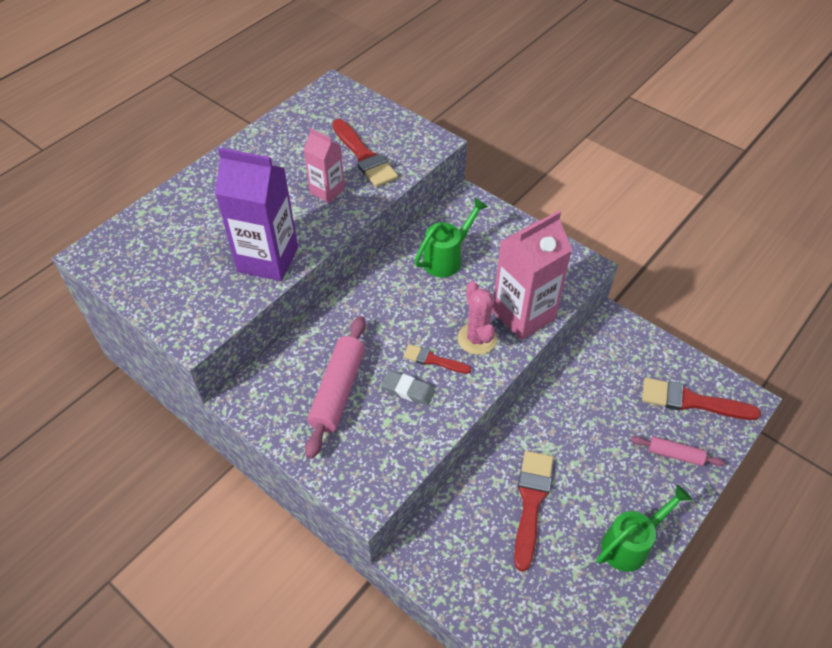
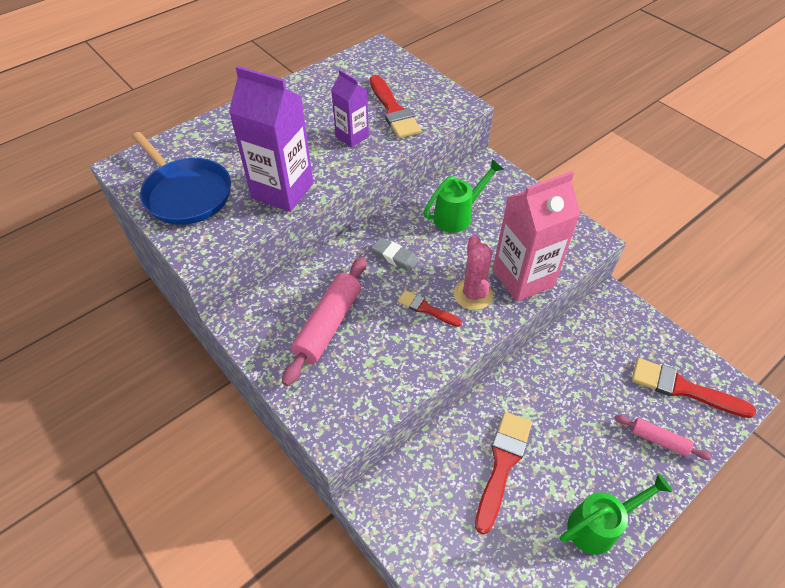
camera: 10 degrees right, 0 degrees up
(166, 276) = (186, 194): none -> blue pan
(327, 191) = (352, 136): pink carton -> purple carton
(408, 390) = (396, 334): grey eraser -> grey eraser (394, 257)

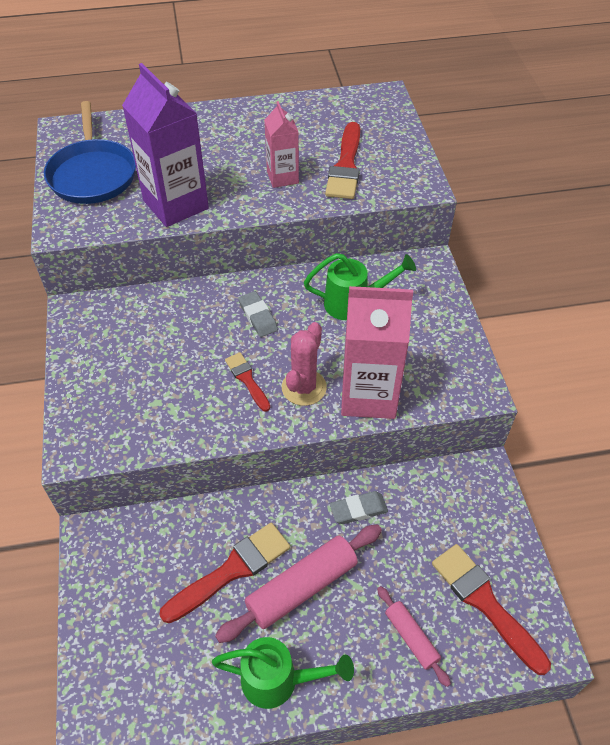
camera: 30 degrees right, 0 degrees up
(328, 325) = (147, 352): pink rolling pin -> pink rolling pin (302, 587)
(352, 136) = (282, 177): purple carton -> pink carton
(554, 369) = (358, 510): none -> grey eraser

